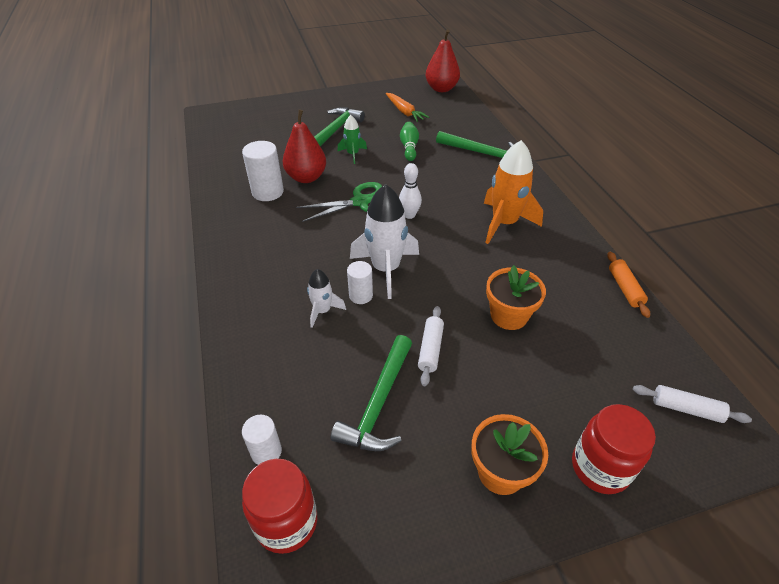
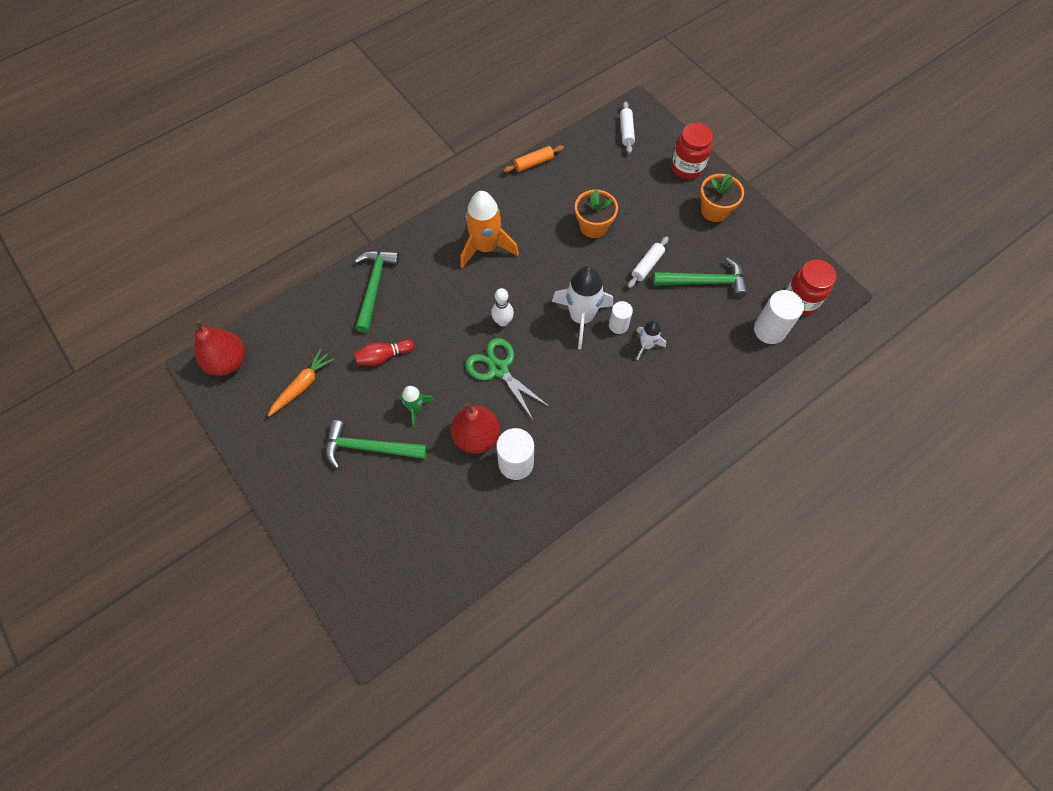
camera: 110 degrees left, 20 degrees up
(266, 452) = (769, 330): white cylinder -> white cylinder, size x1.62
(409, 147) = (384, 356): green bowling pin -> red bowling pin
(430, 349) = (647, 265): white rolling pin -> white rolling pin turned 45 degrees counterclockwise

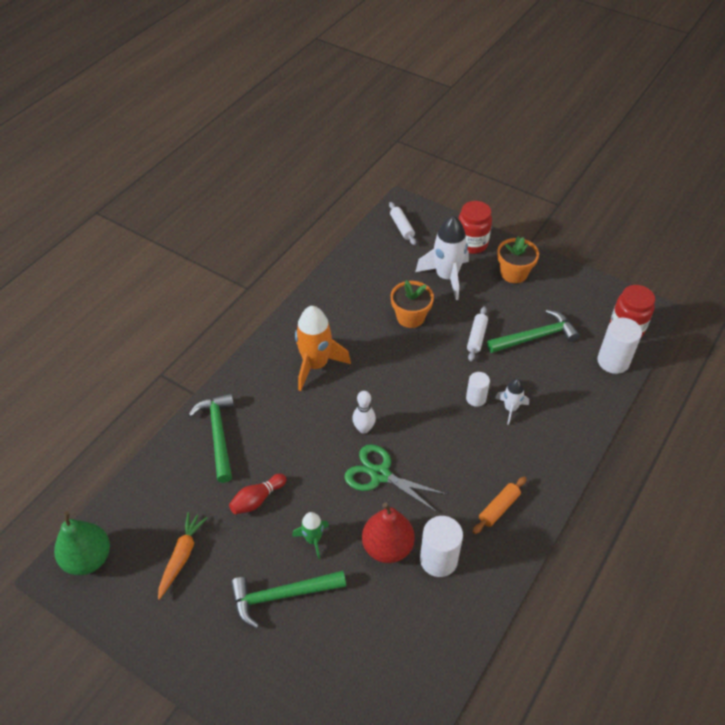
camera: 20 degrees left, 15 degrees down
(228, 362) = (88, 558): red pear -> green pear
(533, 163) = (327, 277): orange rolling pin -> orange rolling pin (499, 508)
(581, 317) = (438, 402): white rocket -> white rocket (446, 277)

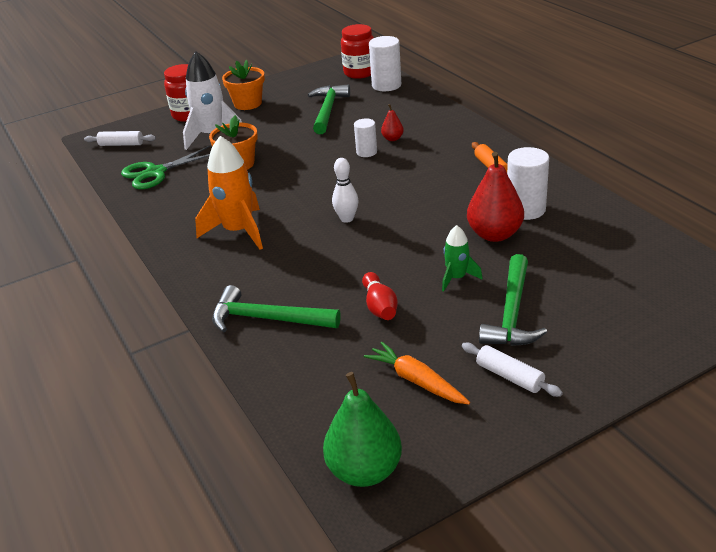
camera: 60 degrees left, 15 degrees down
(380, 475) = (409, 221): green scissors -> green scissors (156, 172)
(476, 337) = (299, 136): white rolling pin -> white rolling pin (509, 376)
(510, 408) = (392, 139): white rocket -> red pear

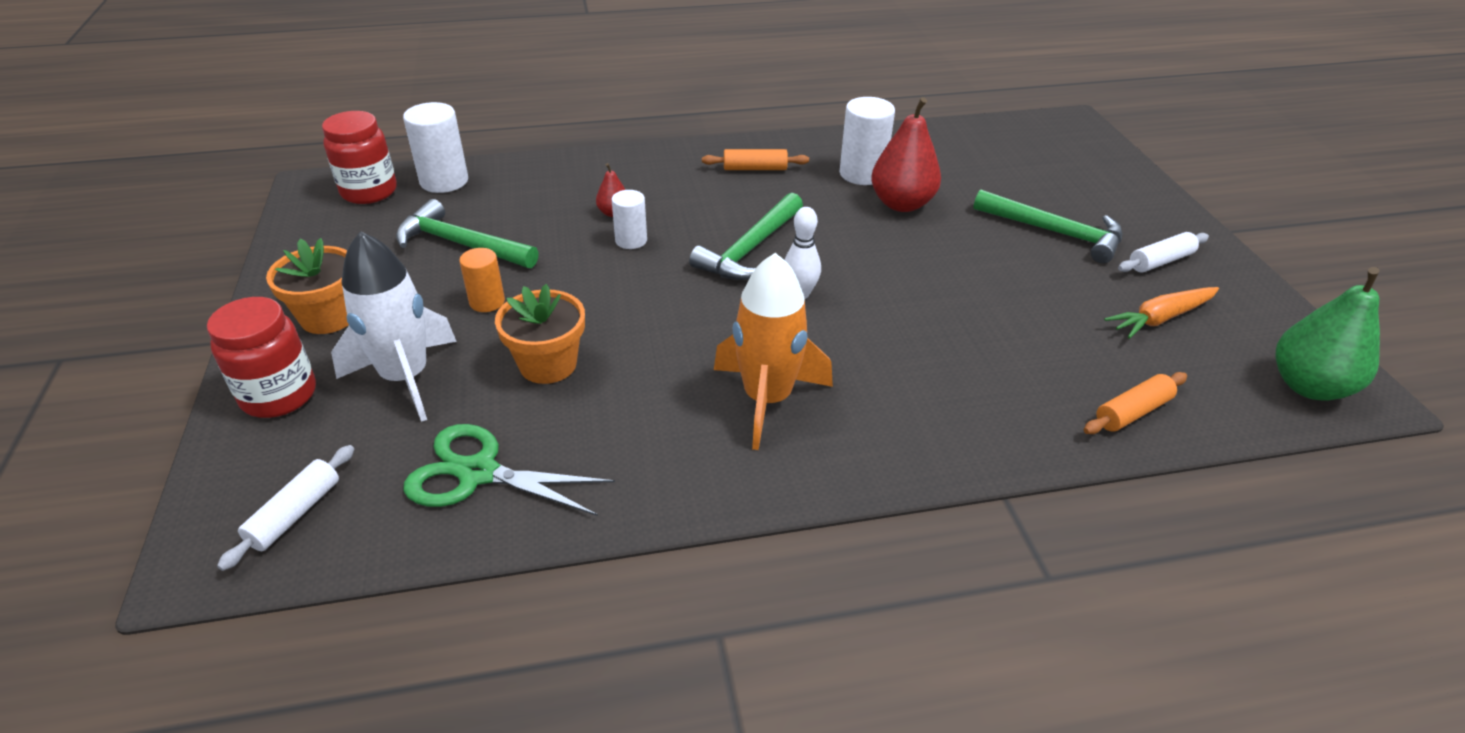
camera: 75 degrees left, 5 degrees up
(156, 172) = (478, 473): green scissors -> green scissors turned 120 degrees clockwise
(267, 319) = (1011, 409): green hammer -> green hammer (750, 249)
(281, 133) = (487, 302): none -> orange cylinder
(287, 372) = (1132, 412): none -> orange rolling pin
(379, 306) = (1014, 312): red bowling pin -> none
(457, 278) = (977, 248): green rocket -> none

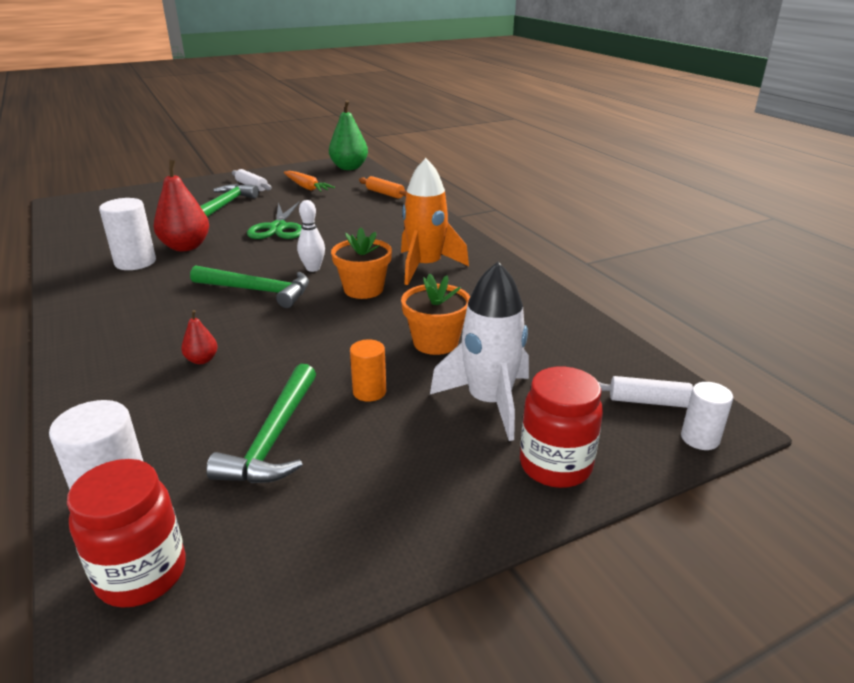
camera: 105 degrees left, 10 degrees down
(328, 317) = (434, 484): orange flower pot -> orange flower pot (363, 289)
(478, 473) = (554, 342): green scissors -> green scissors (278, 228)
(631, 240) = (252, 342): white cylinder -> white cylinder (700, 438)
(755, 168) = (117, 305): orange rolling pin -> none

